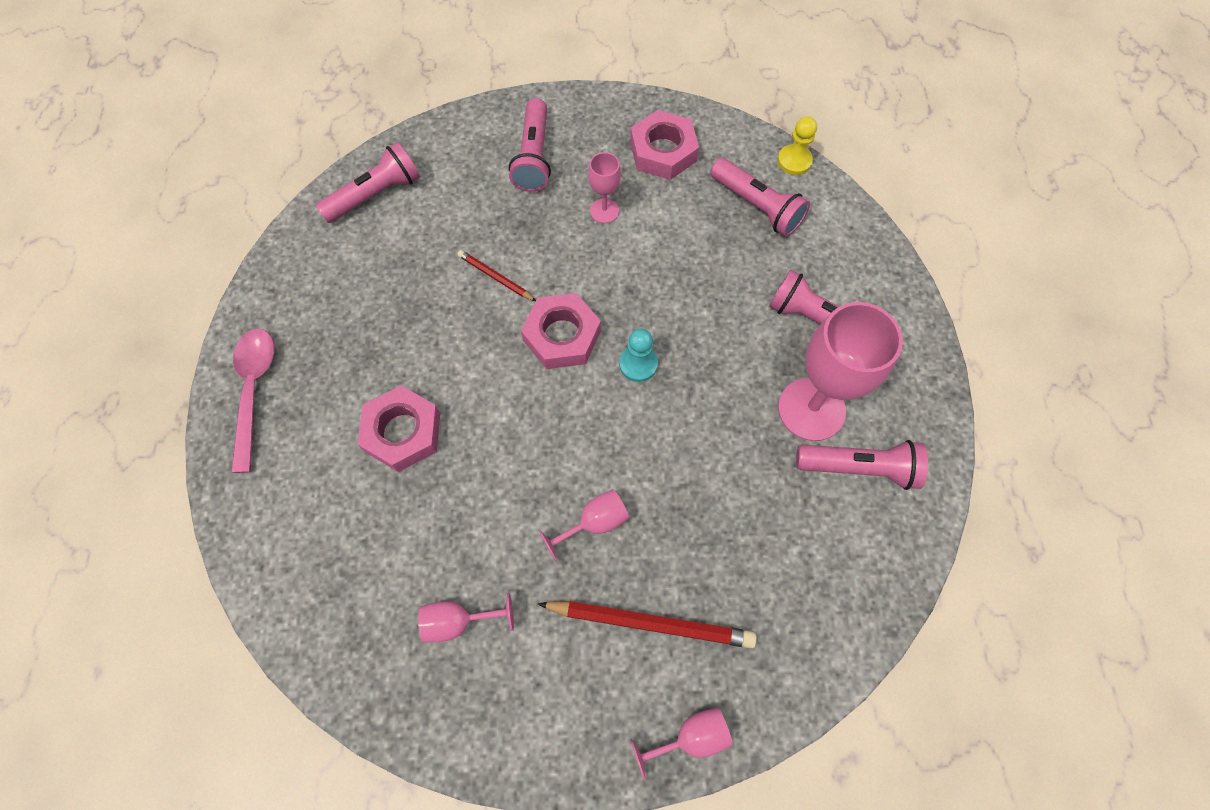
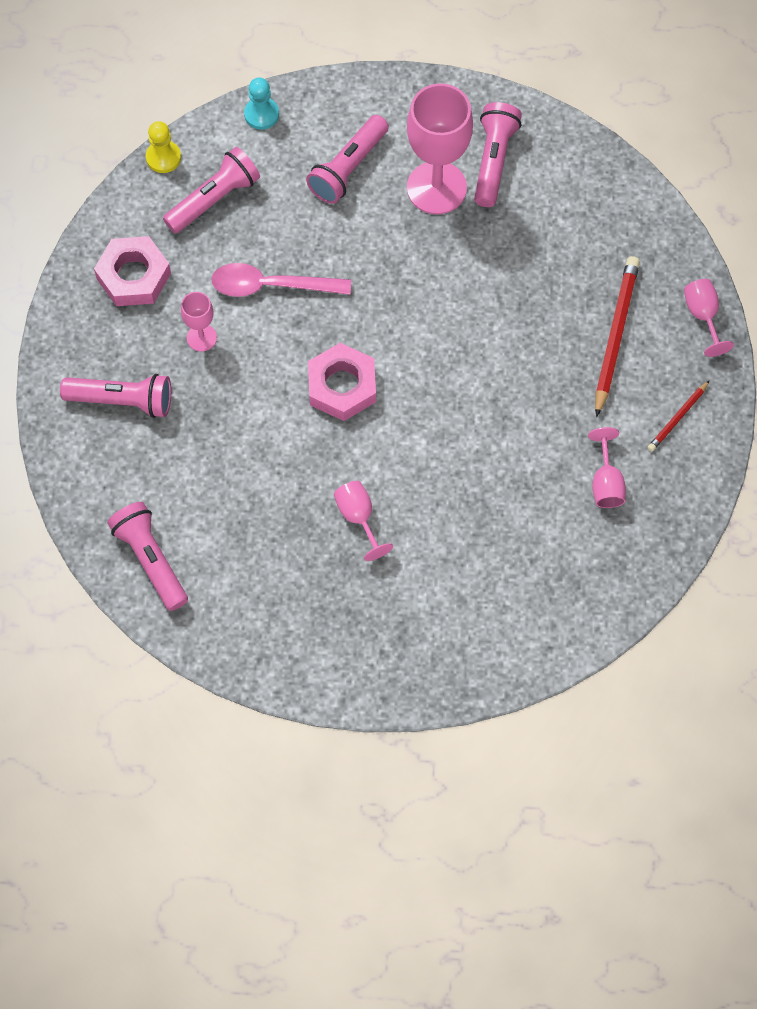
camera: 85 degrees left, 0 degrees up
(254, 390) = (373, 667): pink spoon -> pink spoon (270, 285)
(402, 432) = (430, 529): pink nut -> none
(495, 277) = (269, 443): red pencil -> red pencil (677, 418)
(594, 523) = (528, 371): pink goblet -> pink goblet (358, 517)
(638, 364) = (378, 322): turquoise pawn -> turquoise pawn (261, 114)

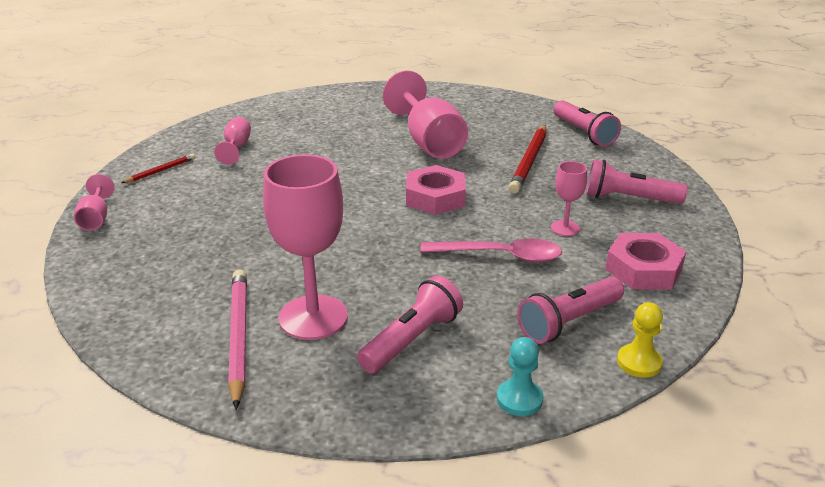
camera: 175 degrees left, 35 degrees down
(358, 517) = (429, 142): pink goblet -> pink goblet, size x2.05
(494, 160) = (238, 336): pink flashlight -> pink pencil
(615, 335) = (183, 212): red pencil -> red pencil (529, 161)

